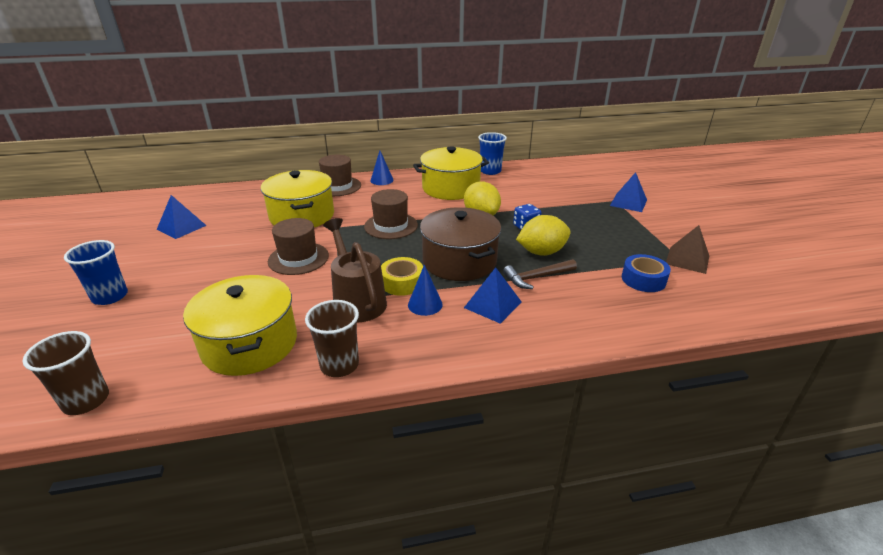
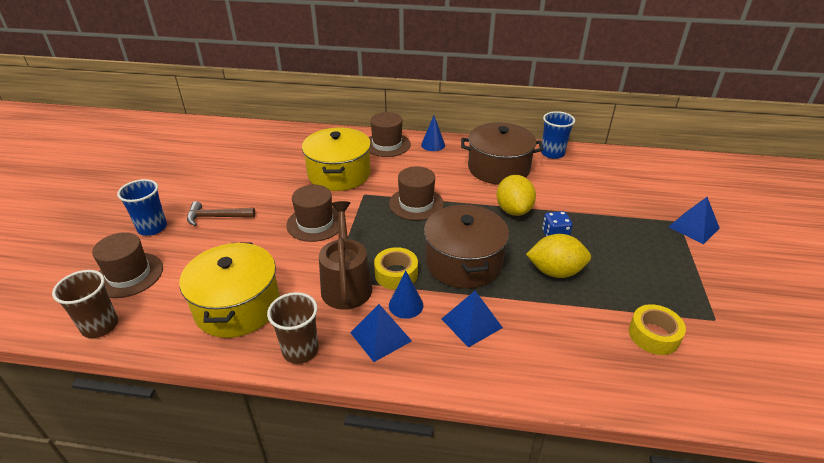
camera: 20 degrees right, 5 degrees up
(101, 344) = (129, 275): none -> brown hat
(181, 227) = (233, 166): blue pyramid -> blue pyramid (381, 336)
(451, 188) = (498, 168): yellow pot -> brown pot
(537, 277) = (534, 302): brown hammer -> brown hammer (217, 217)
(643, 279) = (653, 335): blue tape -> yellow tape
(687, 260) = (723, 322): brown pyramid -> none

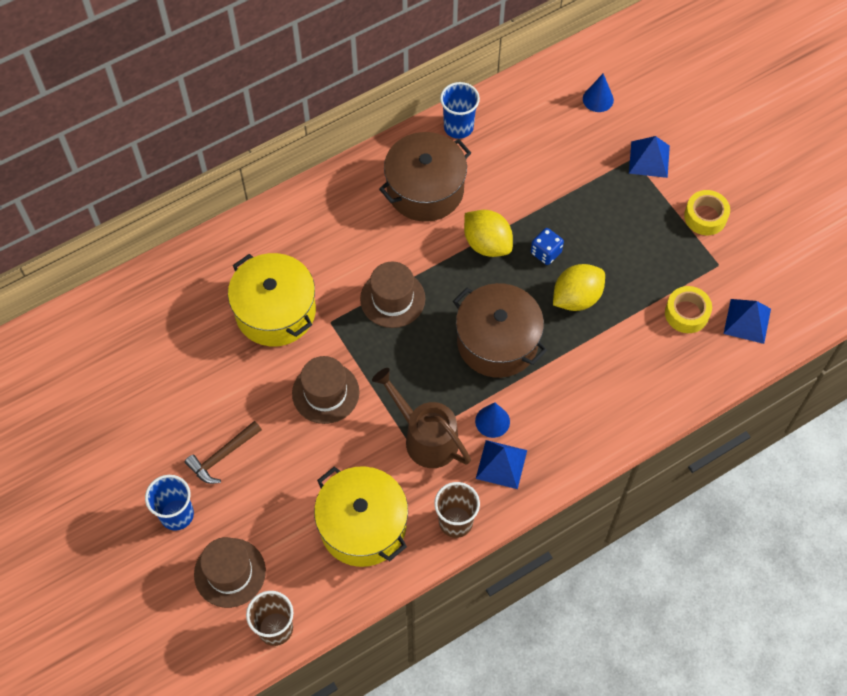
camera: 40 degrees left, 25 degrees up
(387, 144) = (277, 230): brown hat -> none
(396, 274) = (455, 396): yellow tape -> yellow tape (705, 217)
(433, 145) = (326, 196): blue cone -> blue cone (598, 99)
(471, 323) = (555, 400): blue pyramid -> blue pyramid (747, 321)

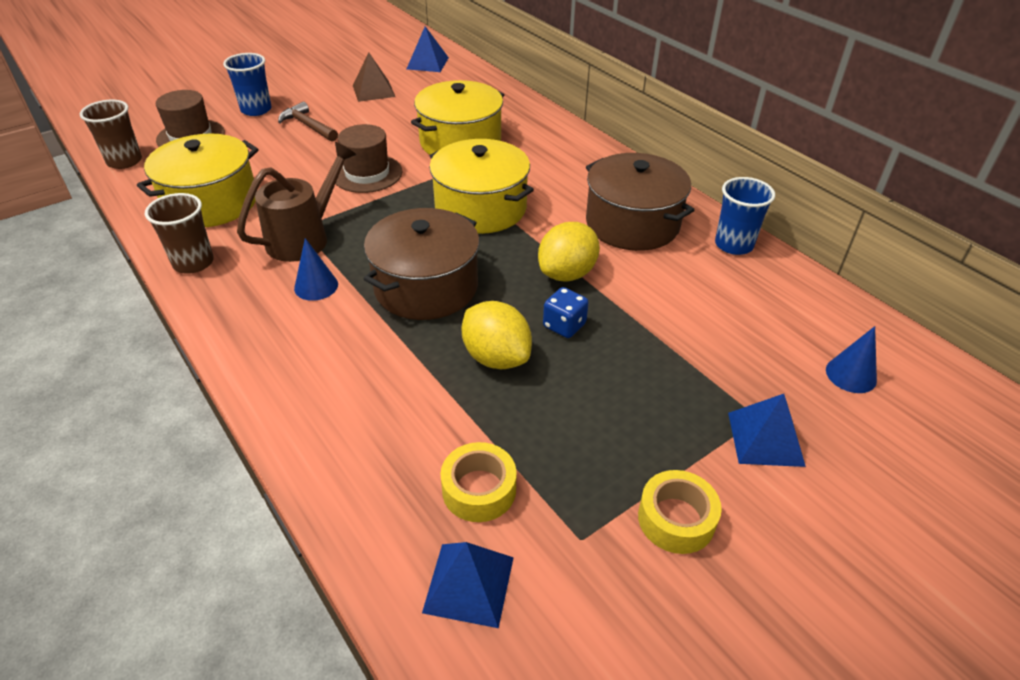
camera: 85 degrees right, 20 degrees down
(149, 395) = (373, 91): none -> brown pyramid
(392, 299) = (481, 208): brown hat -> yellow pot
(501, 464) = (257, 295): blue pyramid -> blue pyramid (427, 63)

